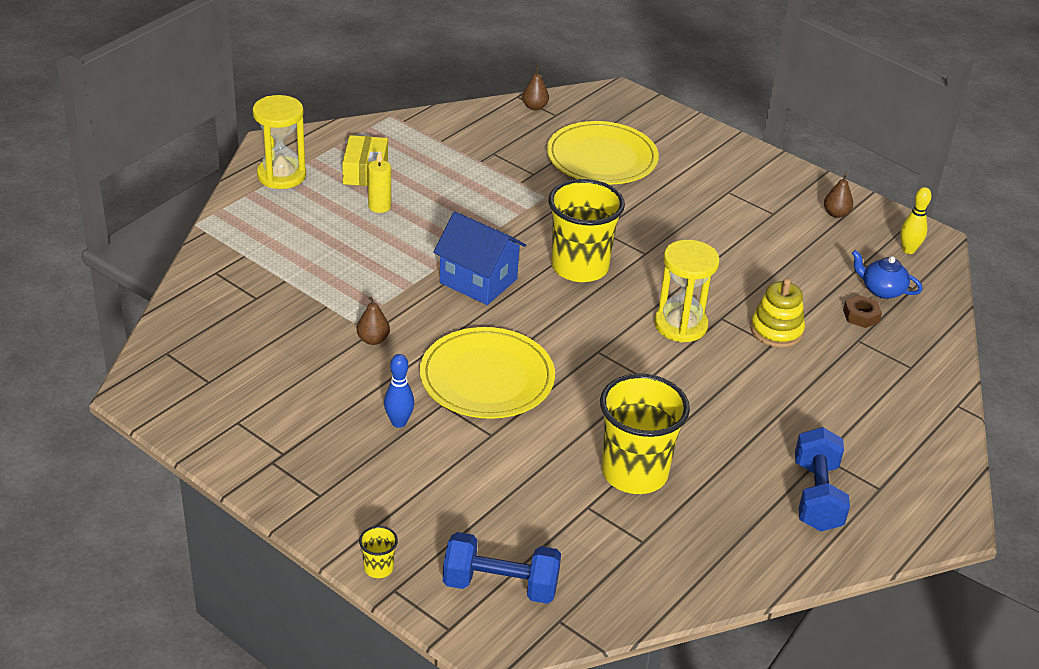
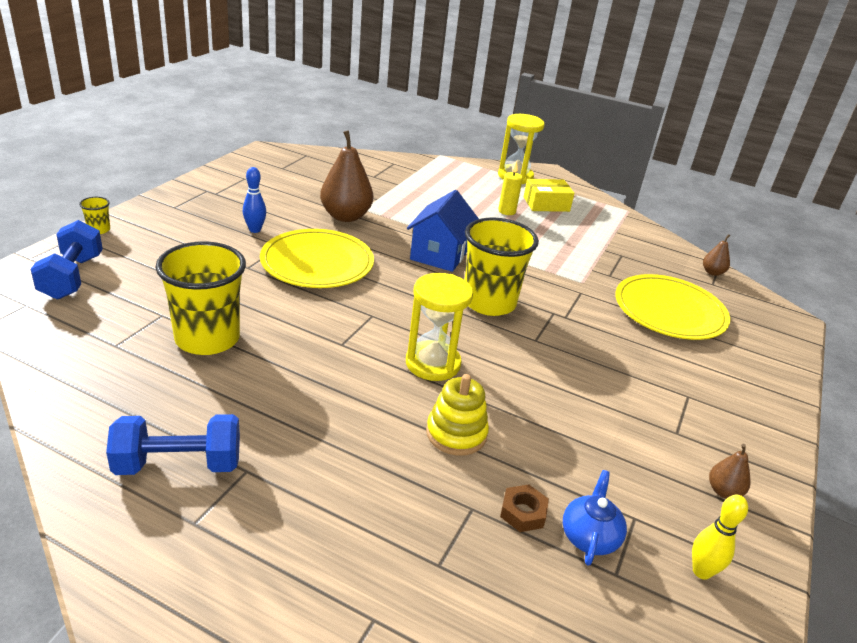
camera: 75 degrees right, 5 degrees down
(373, 340) = (346, 216): brown pear -> brown pear, size x2.07

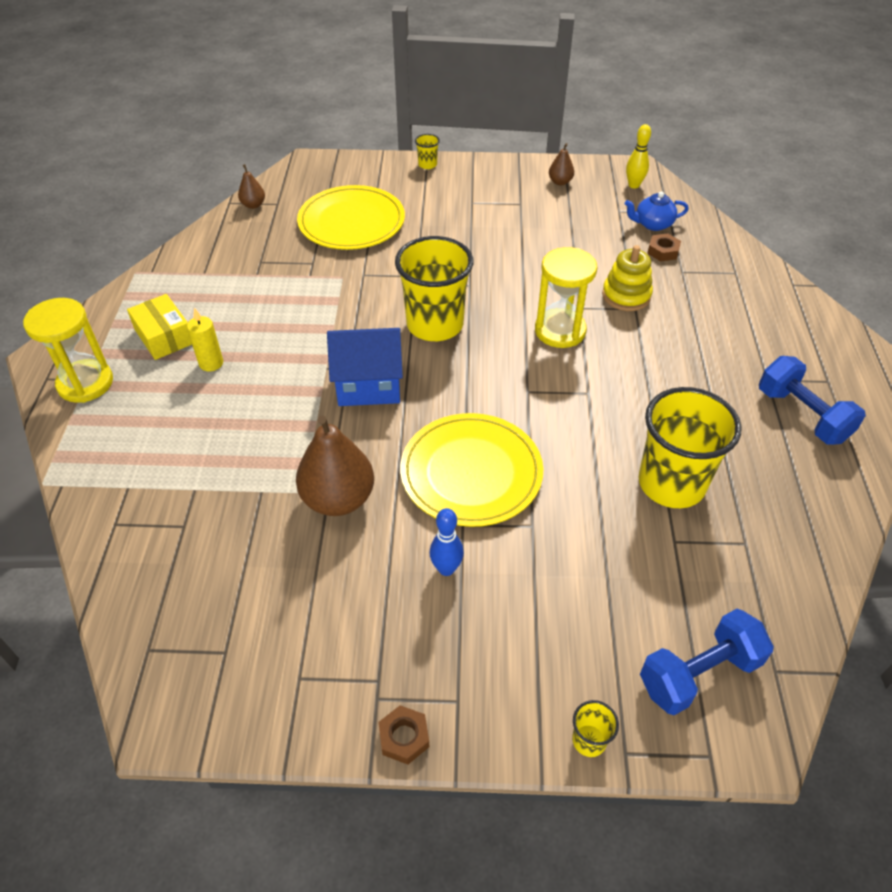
camera: 110 degrees left, 15 degrees up
(178, 190) = (404, 737): none -> brown nut
(781, 393) = (427, 164): none -> yellow cup

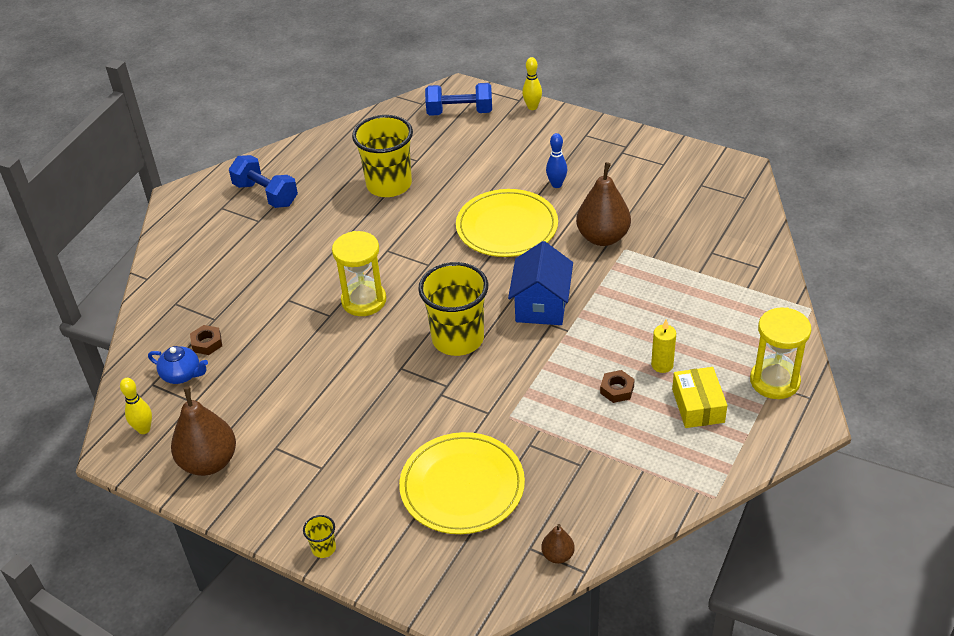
camera: 150 degrees left, 5 degrees down
(369, 385) = (541, 306): blue house -> blue house turned 75 degrees clockwise
(404, 737) = (619, 130): brown nut -> brown nut (617, 389)
(560, 182) = (209, 462): brown pear -> brown pear, size x2.07
(589, 740) = (532, 107): yellow cup -> yellow bowling pin
(626, 295) = (283, 313): yellow stacking toy -> none
(802, 415) = (266, 194): blue dumbbell -> blue dumbbell turned 45 degrees counterclockwise

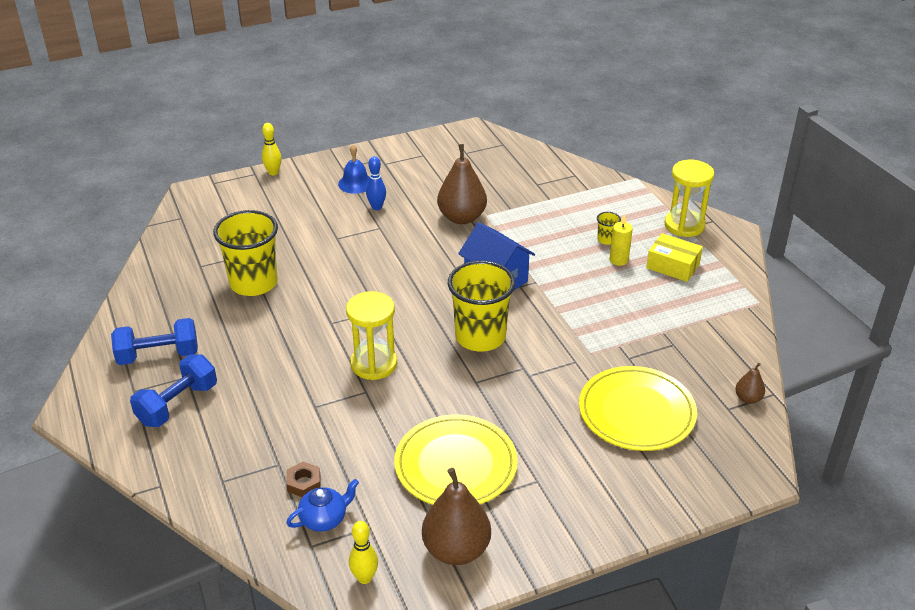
camera: 55 degrees left, 5 degrees down
(323, 548) = (627, 521): yellow cup -> yellow cup (606, 240)
(459, 112) = (222, 206): blue dumbbell -> blue dumbbell (177, 404)
(507, 227) = (389, 252): yellow plate -> yellow plate (455, 464)
(573, 154) = (355, 183): none -> blue bell
(617, 389) = (620, 291): brown nut -> none

